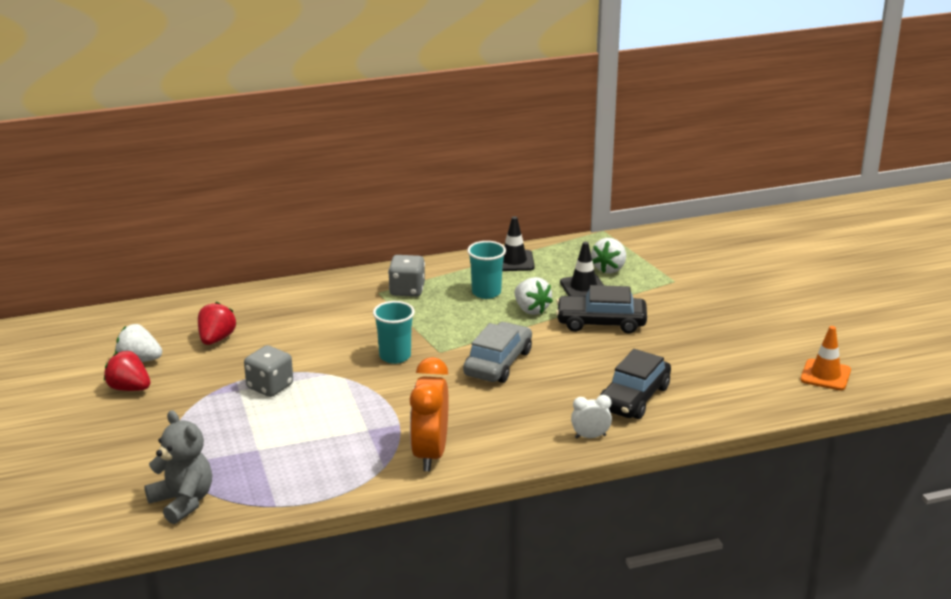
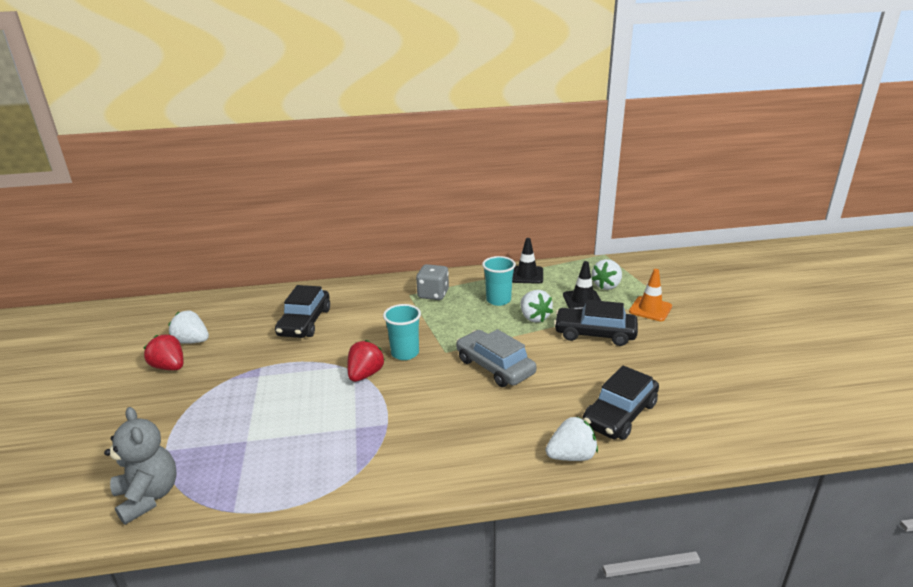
camera: 10 degrees right, 0 degrees up
(216, 339) = (263, 327): red strawberry -> red strawberry (365, 374)
(264, 331) = (304, 322): none -> black car
(270, 386) = (286, 374): grey dice -> none
(430, 454) = (406, 462): orange clock -> none
(498, 363) = (495, 366): grey car -> grey car turned 75 degrees counterclockwise
(590, 436) = (571, 456): white clock -> white strawberry
(825, 375) = (817, 404): orange traffic cone -> orange traffic cone (650, 309)

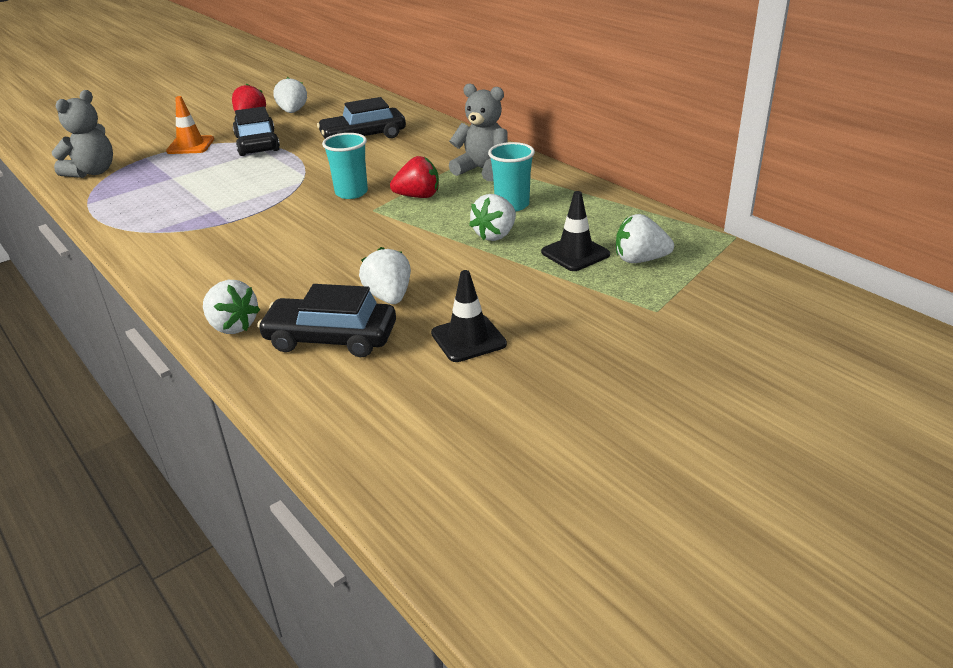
camera: 60 degrees right, 5 degrees up
(365, 374) = (299, 188): red strawberry -> red strawberry (418, 196)
(433, 294) = (482, 170): grey dice -> grey teddy bear
(495, 366) = (367, 242): grey car -> none
(526, 275) = (596, 203): black traffic cone -> black traffic cone (468, 339)
(582, 377) = (389, 297): none -> white strawberry
(595, 333) = (499, 281): black car -> black car (257, 143)
(650, 309) = (613, 306): orange traffic cone -> orange traffic cone (190, 145)

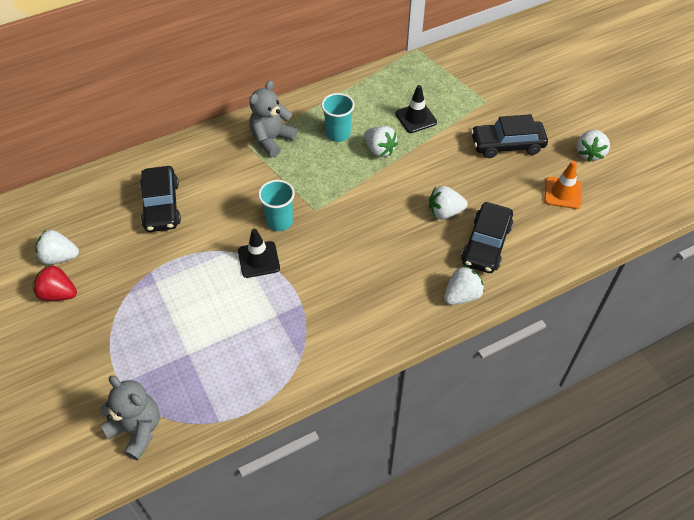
camera: 80 degrees left, 20 degrees up
(190, 145) = (108, 344): orange traffic cone -> orange traffic cone (562, 193)
(257, 143) = (134, 287): black car -> black car (507, 144)
(418, 196) = (303, 182): red strawberry -> none
(468, 339) = (499, 181): black traffic cone -> black traffic cone (258, 259)
(640, 260) = (431, 93): white strawberry -> white strawberry (589, 153)

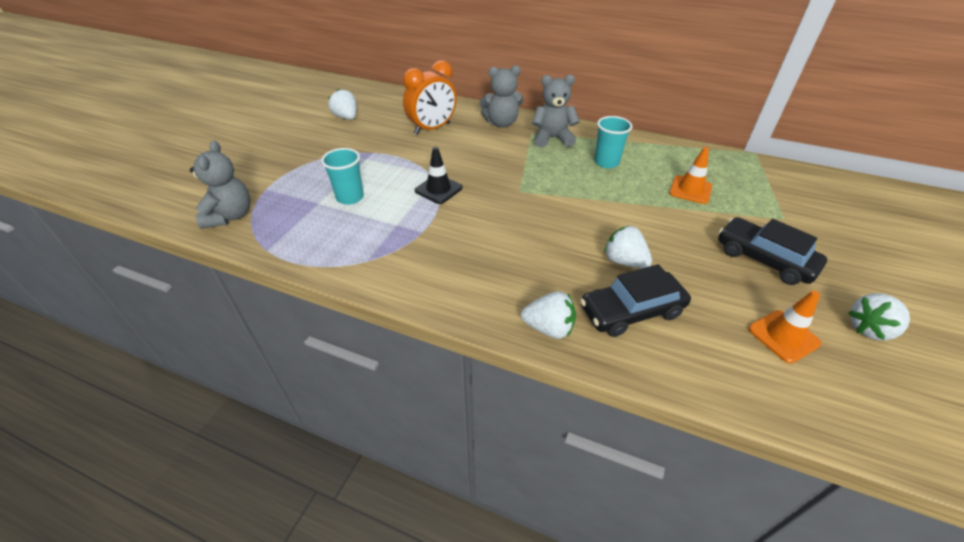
camera: 50 degrees right, 10 degrees down
(58, 294) = (318, 131): red strawberry -> none
(161, 206) = (432, 129): black car -> orange clock
(210, 153) = (501, 123): none -> grey teddy bear
(279, 221) = (485, 180): turquoise cup -> turquoise cup (350, 197)
(379, 150) = (626, 189): white strawberry -> none
(416, 118) = (690, 190): black traffic cone -> orange traffic cone

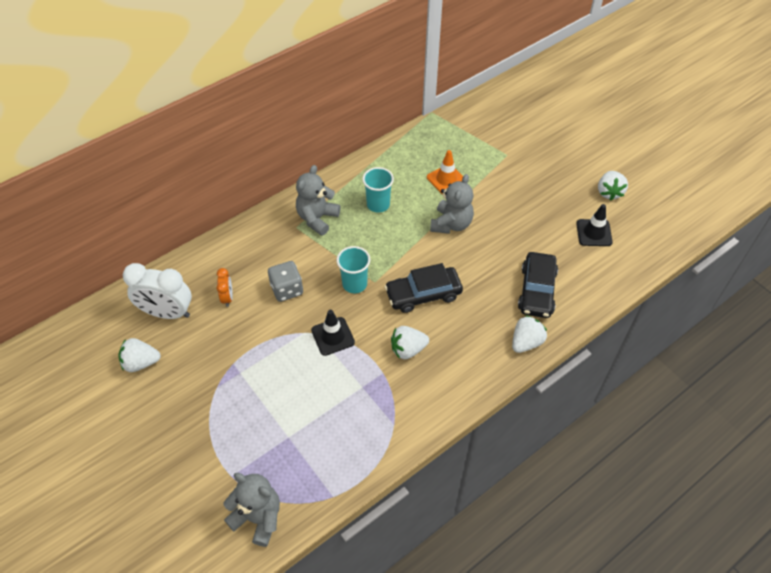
camera: 60 degrees left, 10 degrees up
(350, 197) = (297, 408): turquoise cup -> turquoise cup (354, 284)
(397, 112) = (167, 313): none -> white clock
(432, 129) = (227, 297): orange clock -> orange clock, size x0.50
(465, 150) = (287, 289): none -> grey dice
(501, 123) = (262, 240): grey teddy bear -> grey teddy bear (451, 224)
(624, 261) = (493, 266): white strawberry -> white strawberry (408, 349)
(764, 259) = (534, 194): black car -> black car (423, 294)
(783, 336) = (594, 233): orange traffic cone -> black traffic cone

